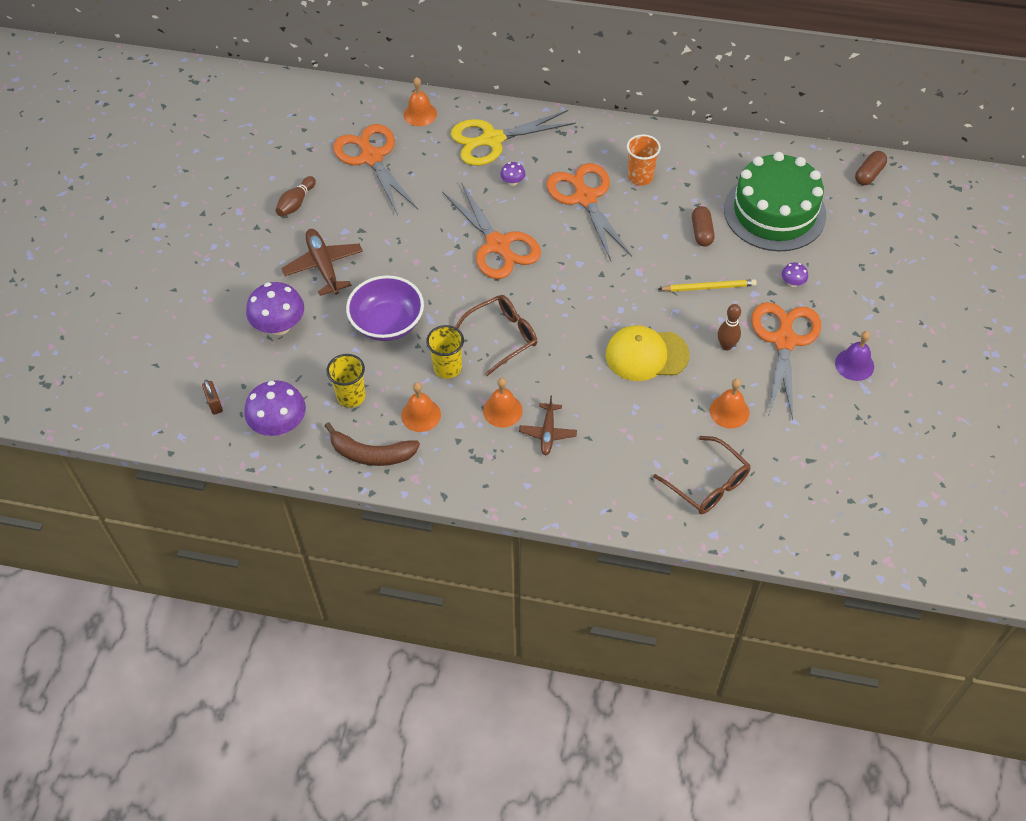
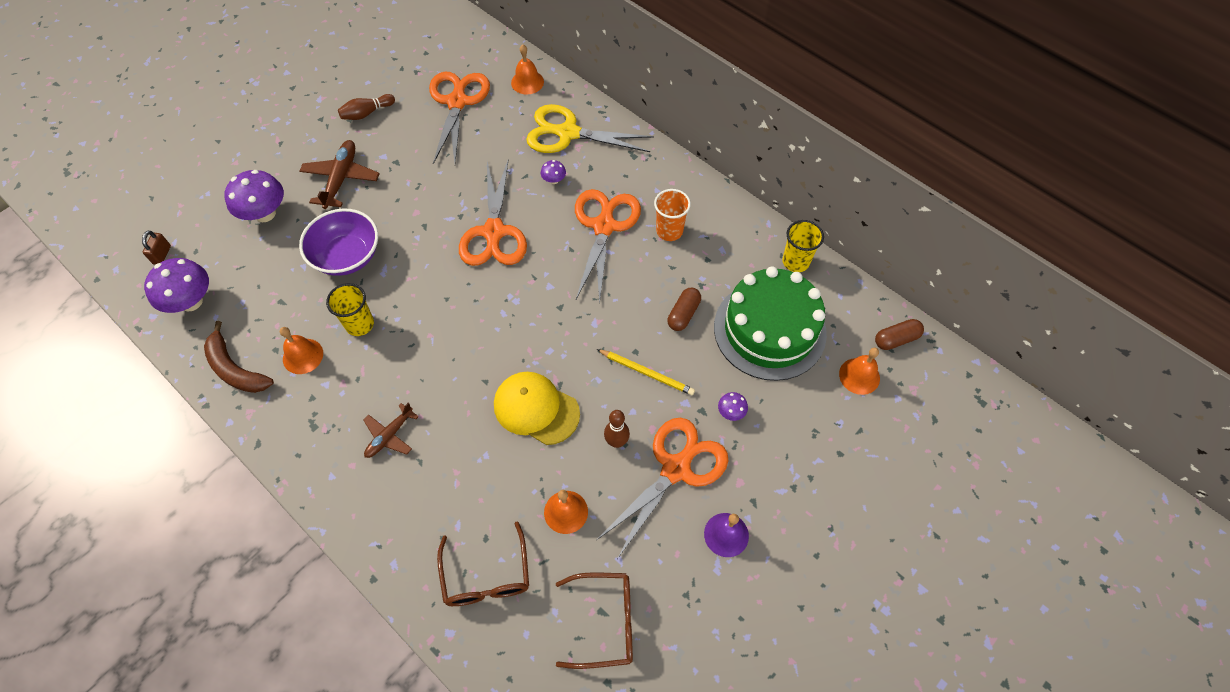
camera: 30 degrees right, 5 degrees up
(351, 396) = (264, 307): yellow cup -> yellow cup (795, 262)
(502, 336) = (428, 320): brown glasses -> brown glasses (605, 622)
(502, 410) = (370, 391): orange bell -> orange bell (859, 376)

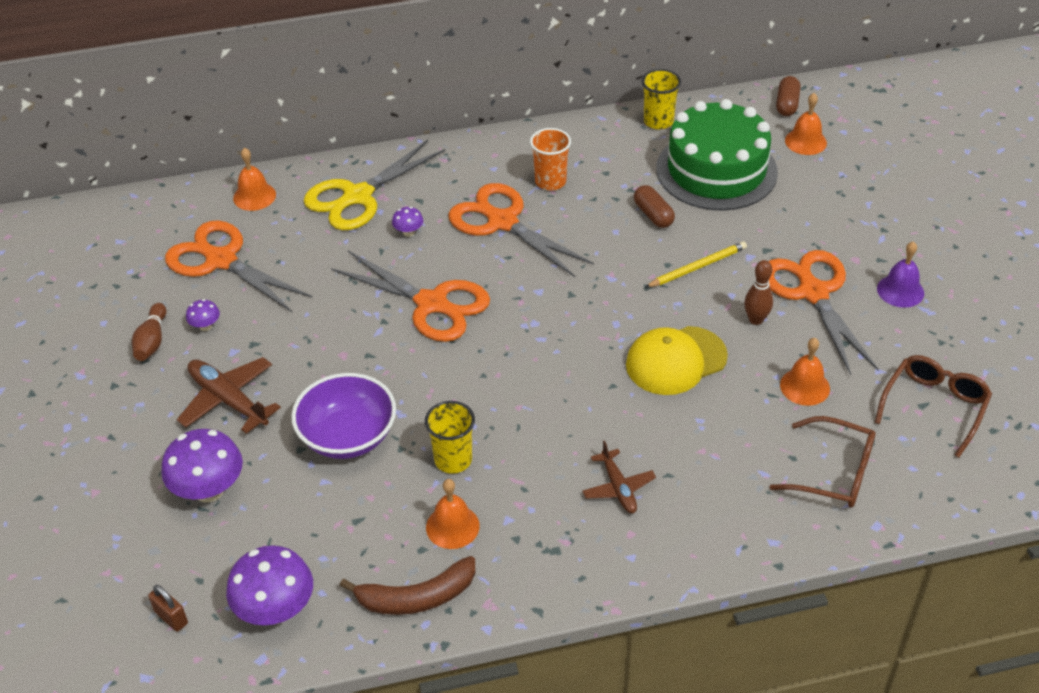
camera: 55 degrees left, 15 degrees down
(731, 412) = (782, 232): purple mushroom -> purple mushroom (205, 326)

